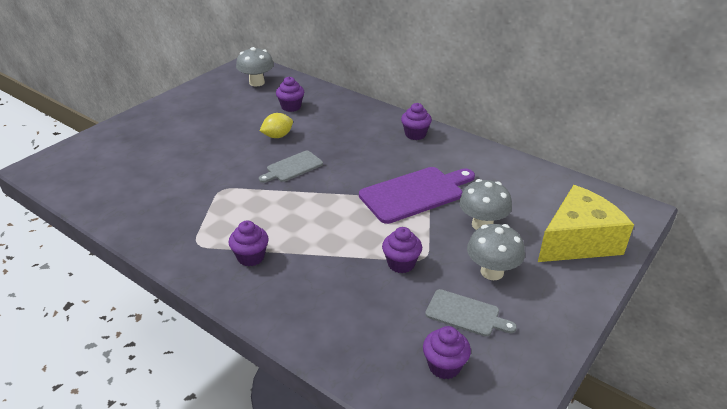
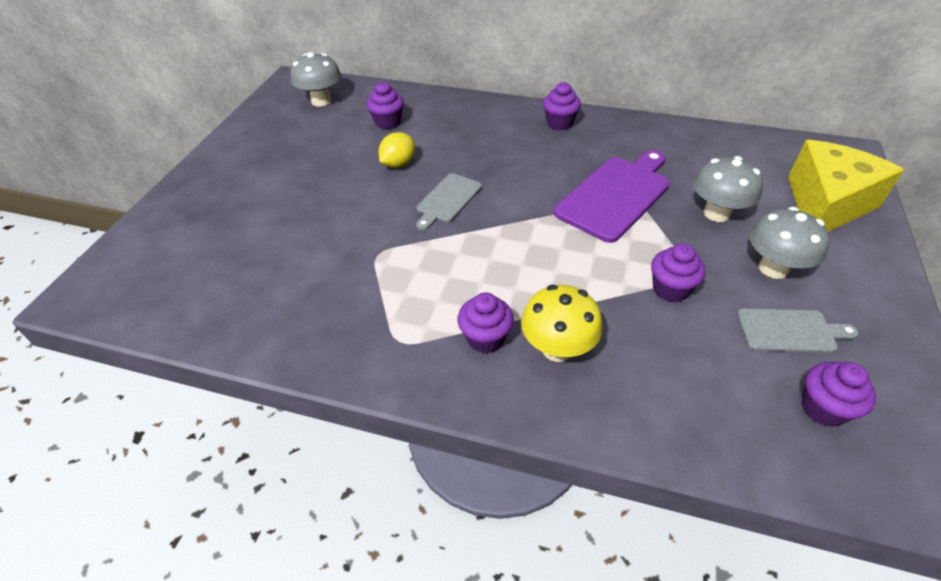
camera: 20 degrees left, 10 degrees up
(292, 276) = (557, 348): none -> yellow mushroom

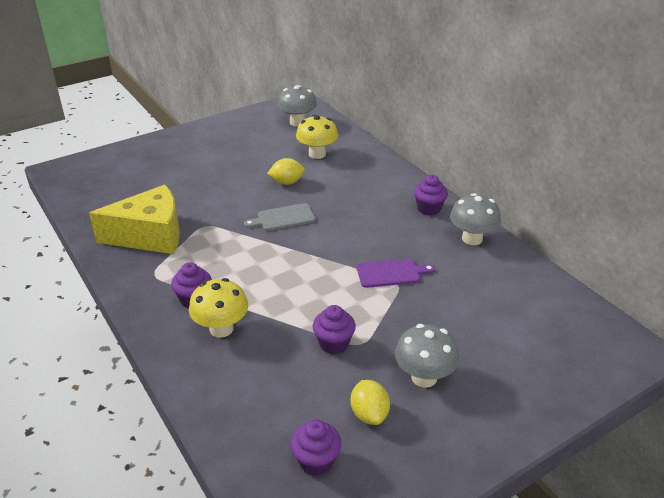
camera: 40 degrees right, 10 degrees down
(387, 122) = (317, 154): purple cupcake -> yellow mushroom
(616, 195) = (391, 273): purple cutting board -> purple cutting board, size x0.58
(716, 213) = (444, 323): grey mushroom -> grey mushroom (472, 239)
(790, 331) = (369, 414): grey cutting board -> yellow lemon
(825, 205) = (542, 369): yellow cheese -> yellow cheese (150, 235)

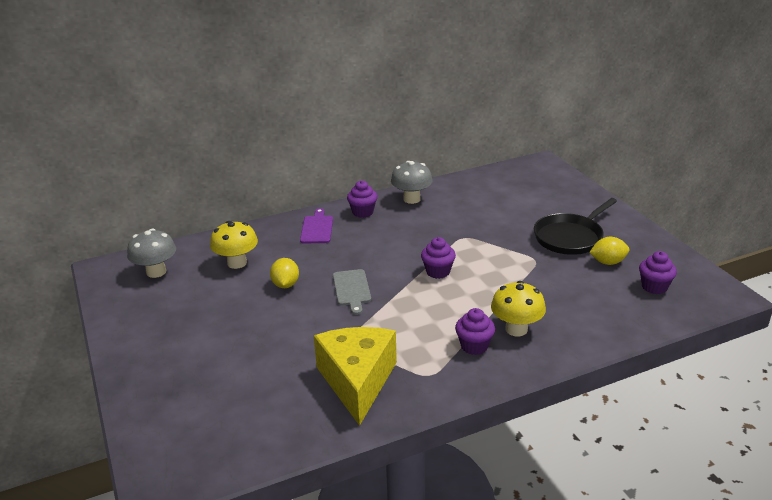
camera: 80 degrees left, 5 degrees down
(334, 343) = (535, 272): purple cupcake -> purple cupcake (438, 272)
(391, 273) = (450, 239): purple cutting board -> purple cutting board (317, 228)
(424, 377) = (570, 237): grey mushroom -> black pan

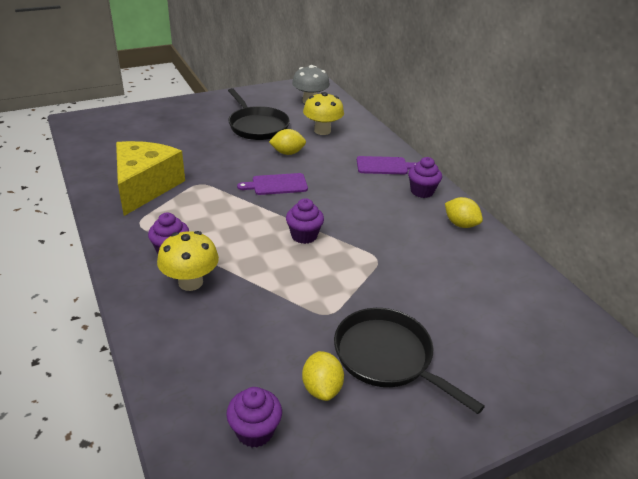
camera: 85 degrees right, 5 degrees up
(216, 308) = (257, 126): none -> black pan
(351, 289) = (277, 184): grey cutting board -> purple cutting board
(357, 381) = (145, 187): yellow cheese -> yellow cheese turned 75 degrees counterclockwise
(411, 199) = (460, 224): grey mushroom -> yellow lemon

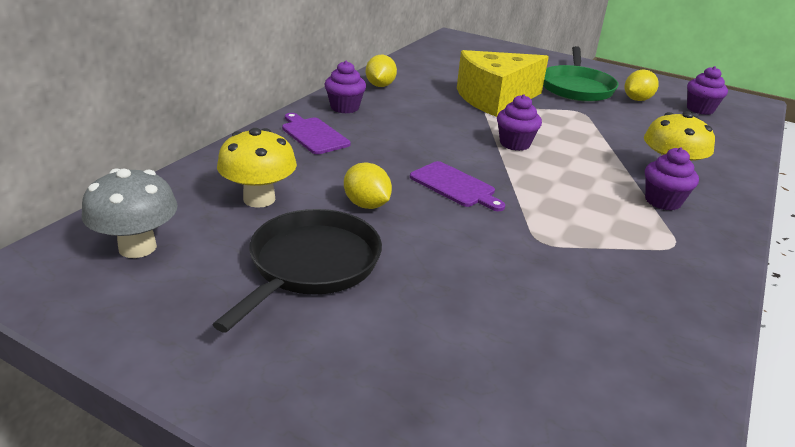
camera: 125 degrees left, 5 degrees down
(145, 187) = (622, 283): yellow cheese -> yellow cheese (495, 99)
(387, 357) = (576, 87): black pan -> green pan

